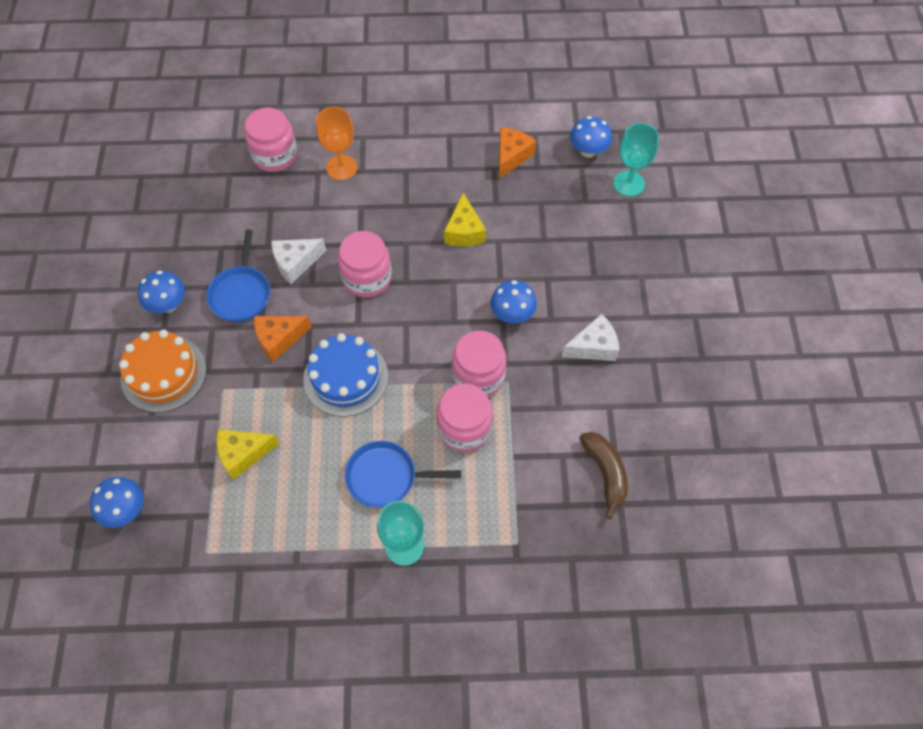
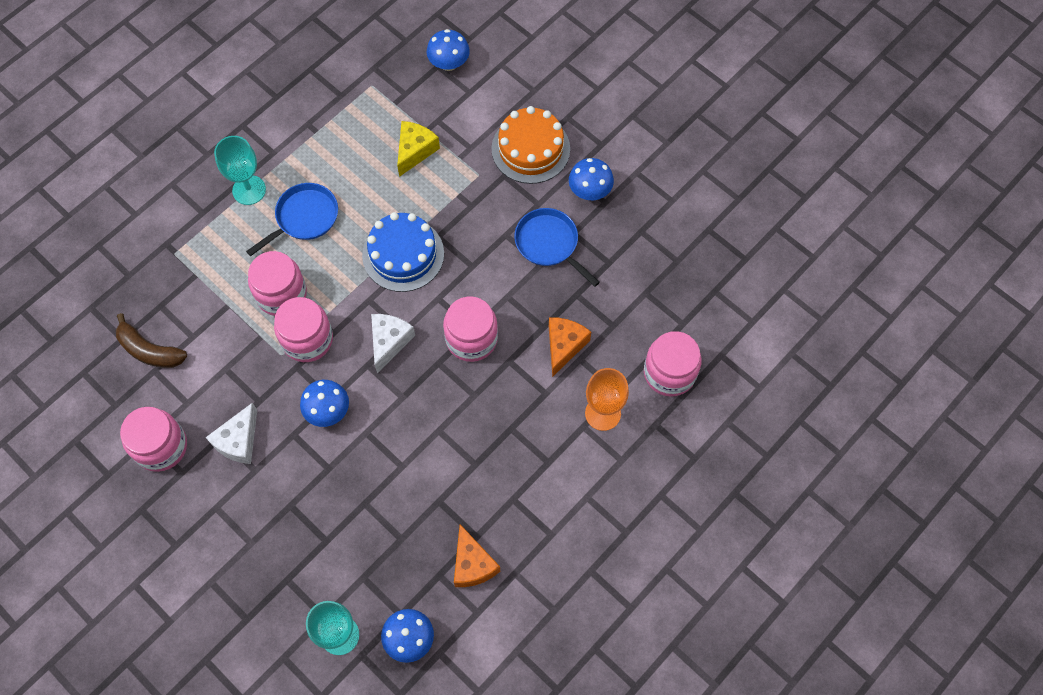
camera: 135 degrees right, 5 degrees up
(279, 339) = (481, 238): orange cheese -> orange cheese (564, 346)
(296, 263) = (538, 301): white cheese -> white cheese (389, 342)
(464, 231) = (438, 449): yellow cheese -> none
(654, 390) = (161, 446): none -> pink jar

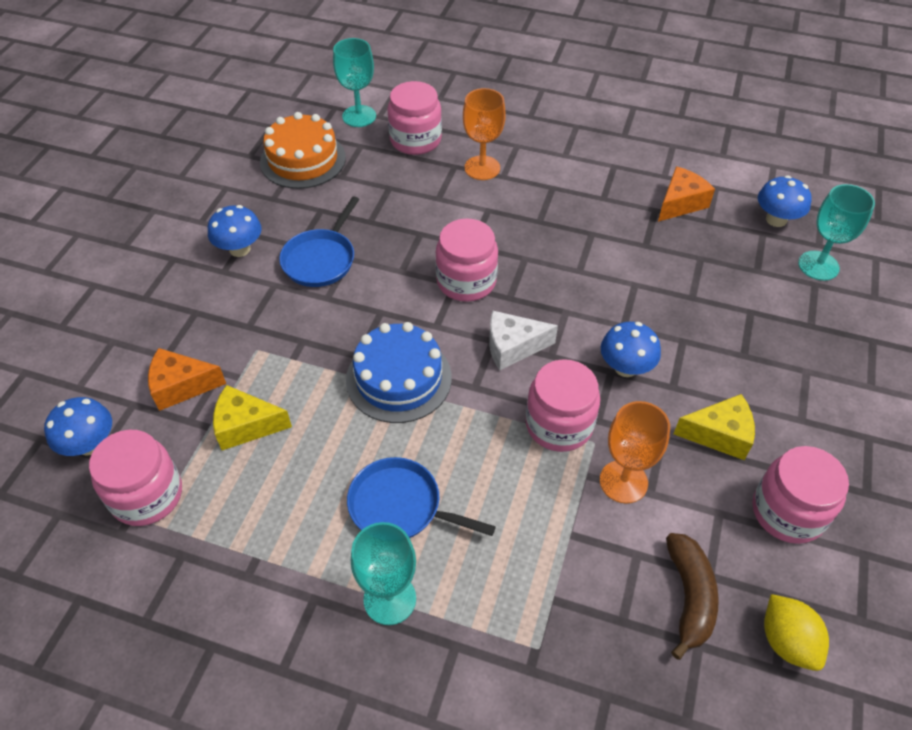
camera: 115 degrees left, 15 degrees down
(92, 388) = (786, 641): none -> yellow lemon
(239, 441) = (719, 434): white cheese -> yellow cheese
(242, 356) = (623, 481): none -> orange goblet
(281, 294) = (519, 479): pink jar -> pink jar (147, 495)
(530, 149) = (201, 315): orange cake -> orange cake (303, 160)
(564, 346) = (431, 212): orange cheese -> orange cheese (181, 386)
(728, 337) = (359, 116): none -> turquoise goblet

